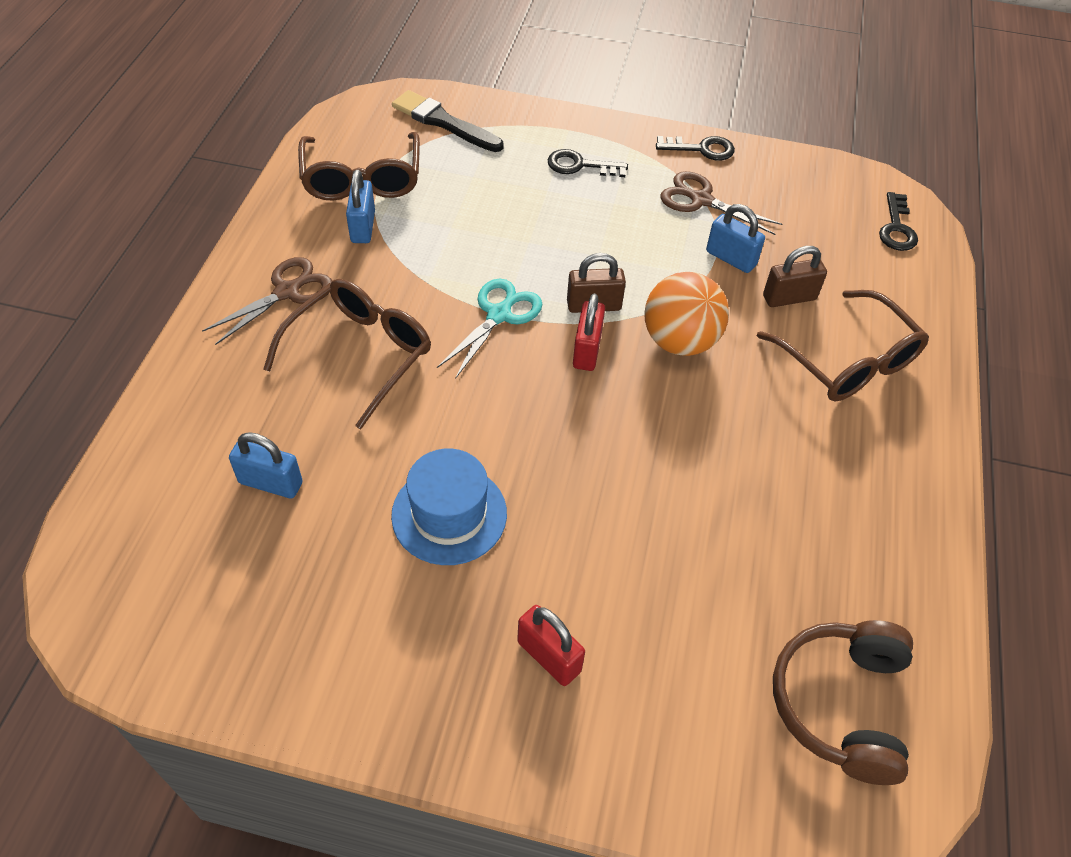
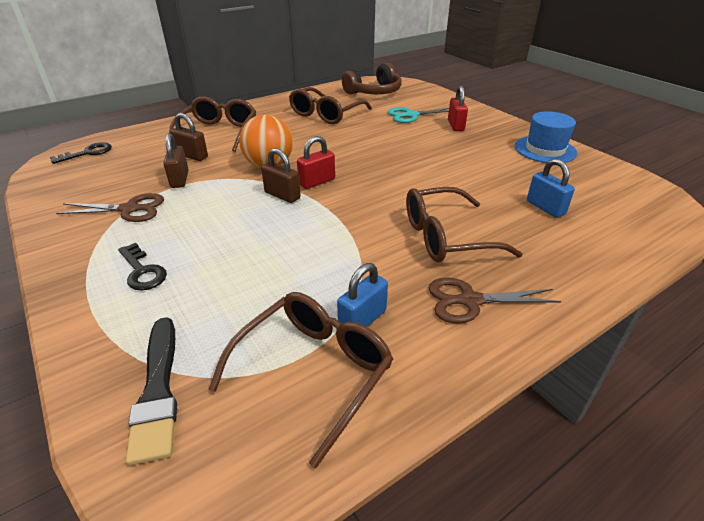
camera: 135 degrees left, 15 degrees down
(449, 514) = (458, 164): blue hat -> blue hat (545, 150)
(499, 315) = (339, 216): turquoise scissors -> turquoise scissors (411, 115)
(701, 149) = (58, 235): black key -> none
(701, 200) = (129, 209): brown scissors -> brown scissors turned 75 degrees counterclockwise
(731, 258) = (180, 179): blue padlock -> brown padlock
(794, 527) = (326, 114): none -> brown glasses

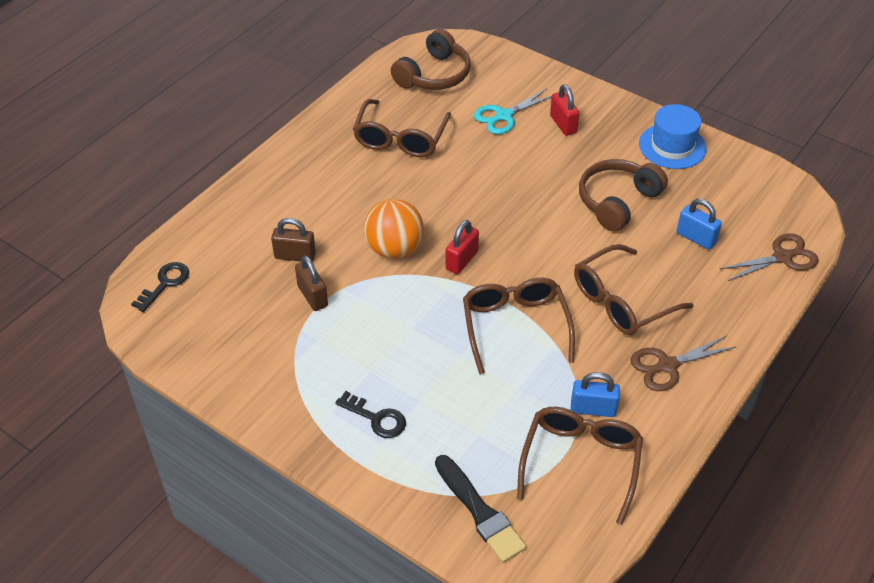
camera: 20 degrees left, 10 degrees up
(129, 209) = (296, 352): brown scissors -> brown scissors (782, 257)
(218, 133) = (293, 207): brown glasses -> brown glasses (515, 327)
(282, 195) = (439, 289): brown padlock -> none
(362, 320) = (593, 409): blue padlock -> blue padlock turned 75 degrees clockwise
(478, 172) = (617, 201): none -> brown headphones

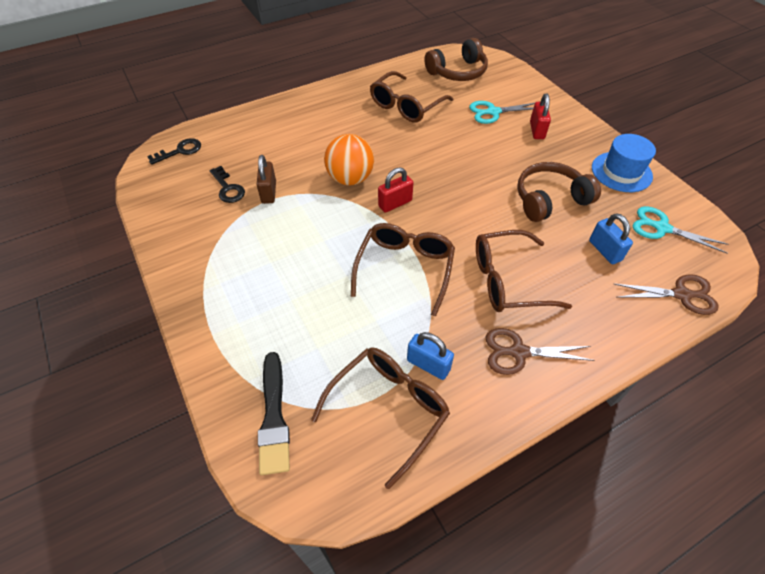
camera: 25 degrees right, 5 degrees up
(295, 256) = (277, 161): brown padlock -> none
(376, 418) = (248, 301): black key -> black key (228, 188)
(737, 196) = (662, 228): none -> turquoise scissors

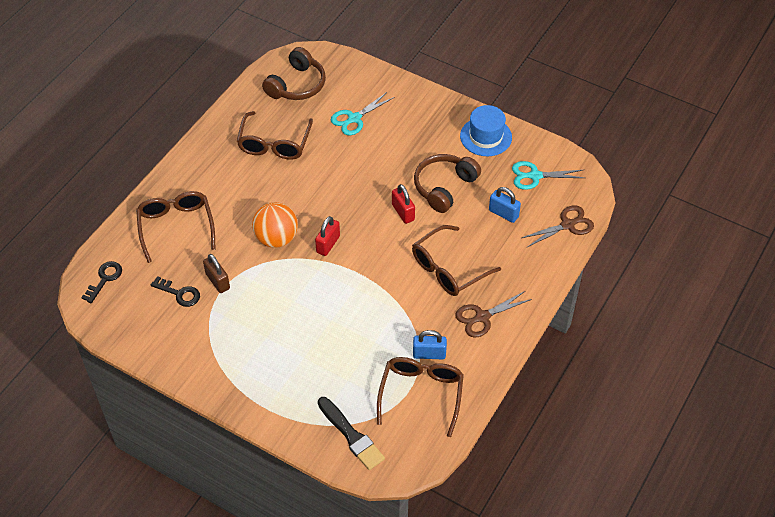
camera: 30 degrees left, 0 degrees up
(404, 269) = (370, 295): brown glasses -> brown glasses (176, 227)
(537, 130) = (401, 123): red padlock -> red padlock (403, 212)

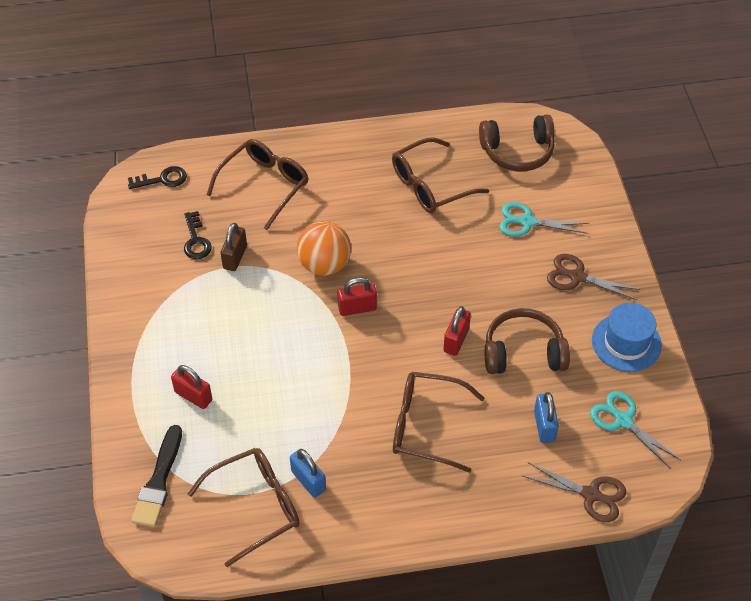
camera: 50 degrees right, 0 degrees up
(305, 375) = (193, 396): none -> red padlock
(482, 317) = (396, 496): brown scissors -> brown scissors (577, 277)

